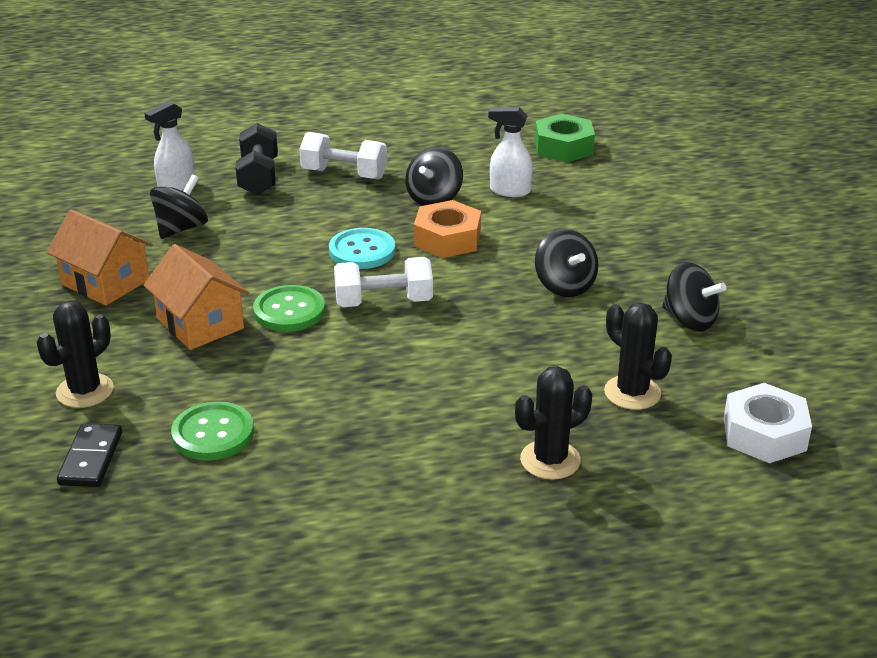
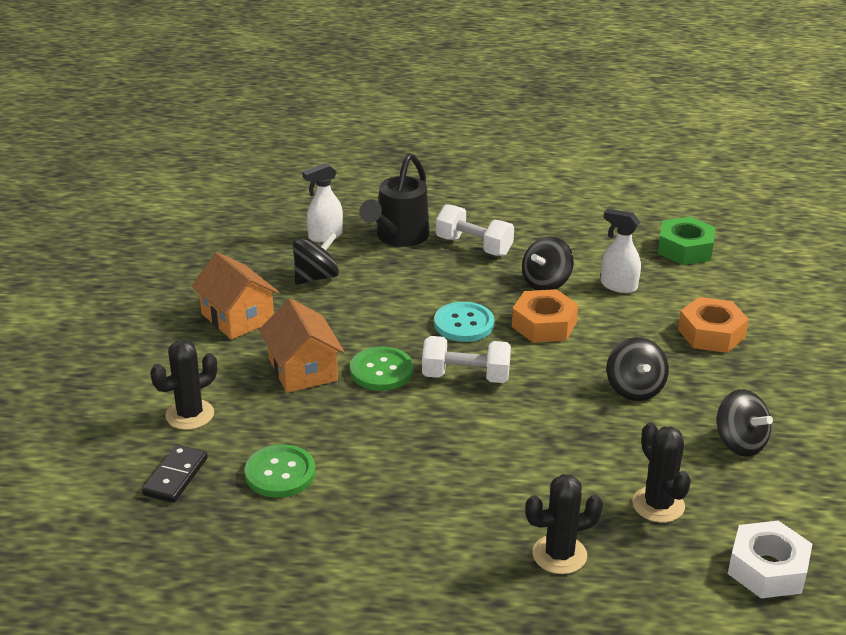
camera: 15 degrees right, 0 degrees up
(258, 177) = (398, 238): black dumbbell -> black watering can
(620, 222) = (711, 333): none -> orange nut

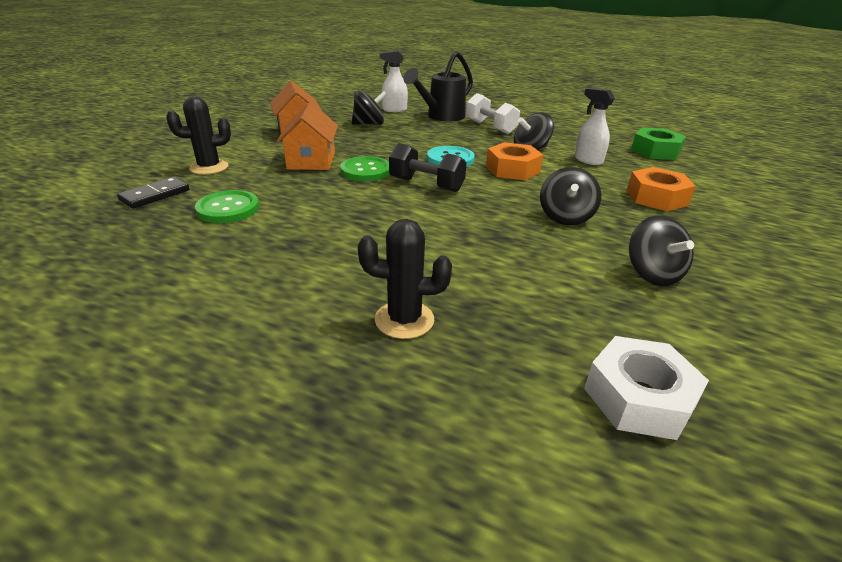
camera: 20 degrees right, 0 degrees up
(466, 377) = (426, 185): white dumbbell -> black dumbbell
(658, 505) = (537, 303): black cactus -> none

